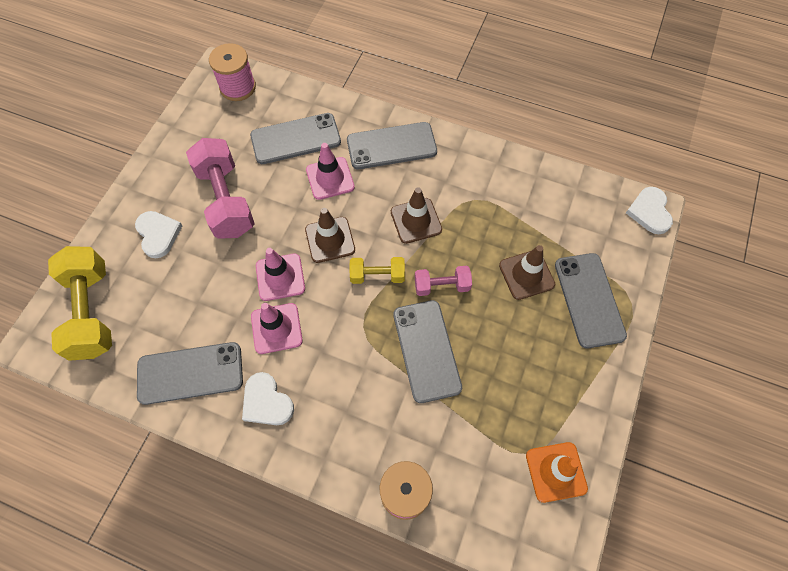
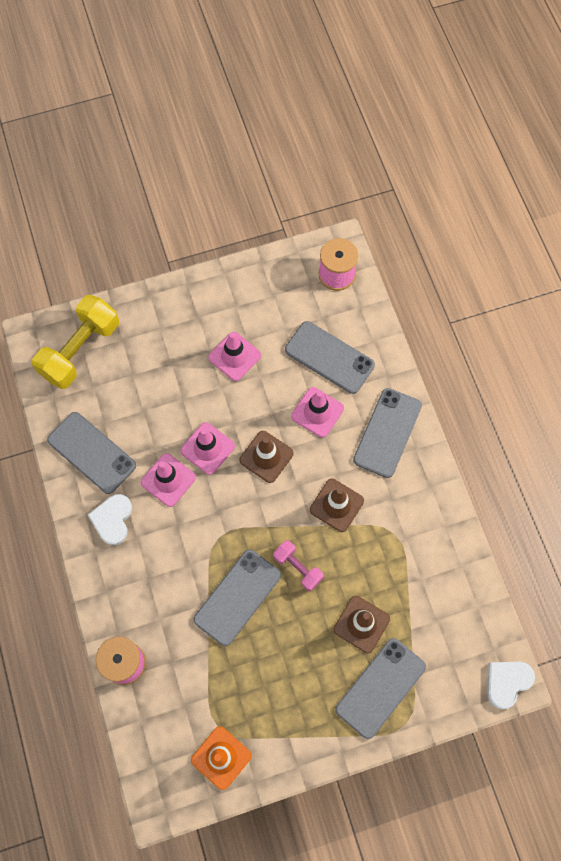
camera: 50 degrees right, 5 degrees up
(158, 234) = (169, 337): white heart -> none
(226, 200) = (234, 356): pink dumbbell -> pink traffic cone
(377, 275) = (266, 514): yellow dumbbell -> none
(391, 146) = (387, 432): grey phone -> grey phone turned 75 degrees clockwise

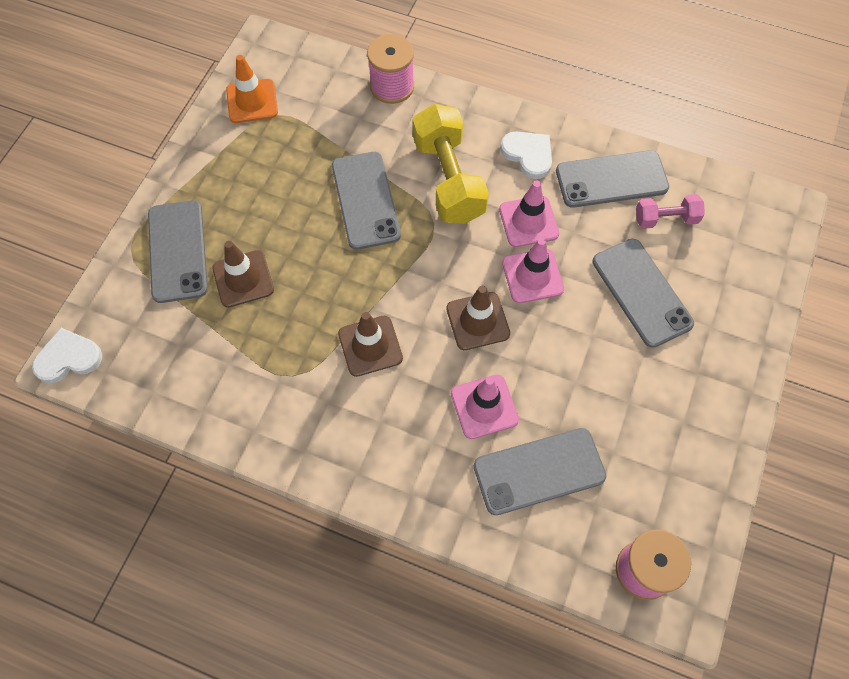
camera: 130 degrees right, 5 degrees down
(80, 350) = (738, 239): yellow dumbbell -> yellow dumbbell (448, 179)
(234, 356) = (618, 374): pink traffic cone -> none
(298, 568) = (344, 266): pink dumbbell -> pink dumbbell (665, 219)
(387, 432) = (400, 459): grey phone -> grey phone (641, 292)
(507, 682) = (68, 358): white heart -> white heart turned 105 degrees counterclockwise

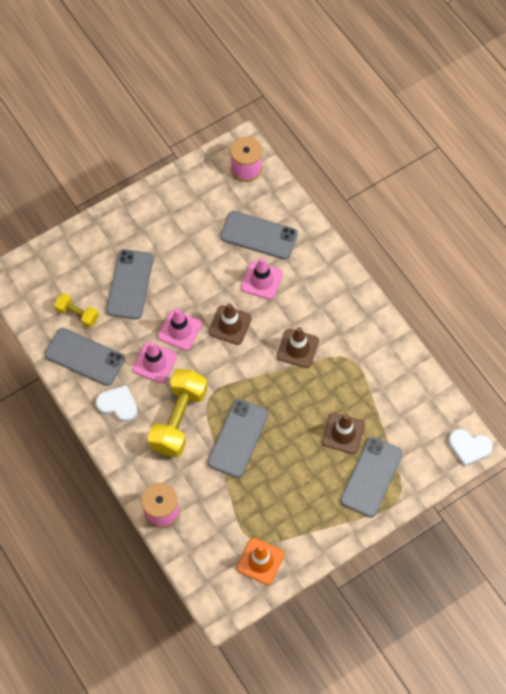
camera: 145 degrees left, 0 degrees up
(528, 155) = (118, 404): white heart -> white heart turned 120 degrees clockwise
(665, 219) = (77, 314): pink dumbbell -> yellow dumbbell

